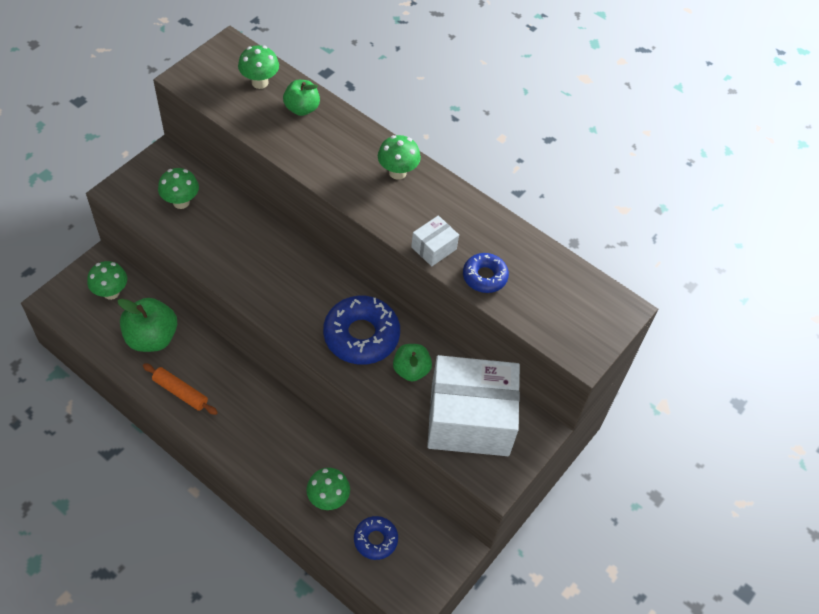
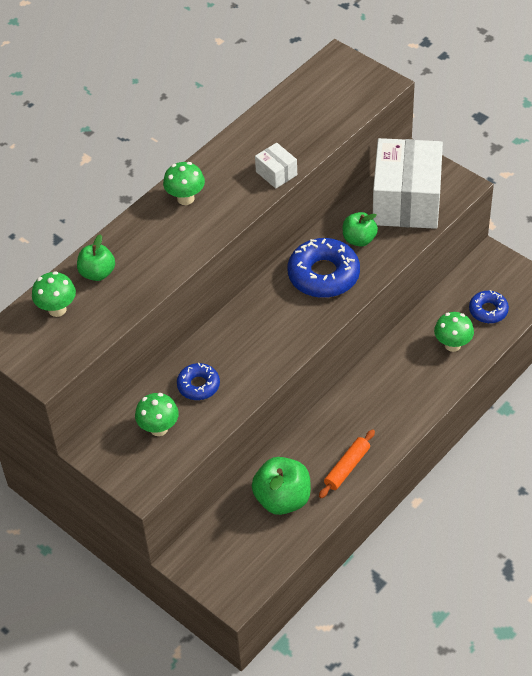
camera: 80 degrees left, 5 degrees down
(111, 292) = (224, 543): green mushroom -> none
(484, 276) = (307, 140): blue donut -> blue donut (198, 385)

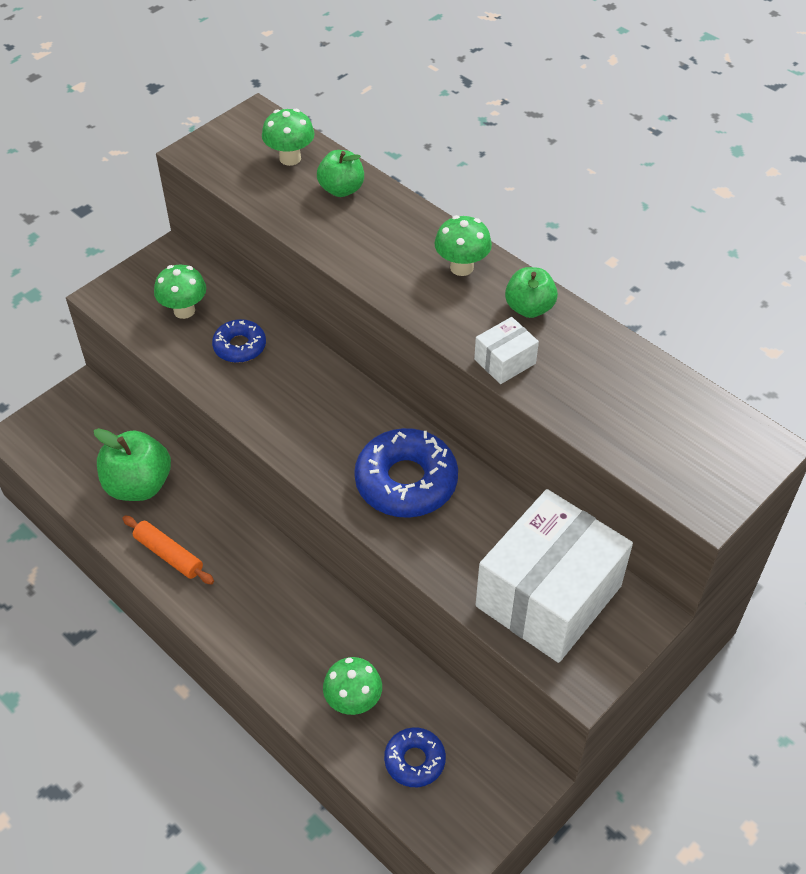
camera: 90 degrees right, 0 degrees up
(359, 239) = (471, 528): green apple -> green apple (529, 308)
(406, 201) = (548, 596): white box -> white box turned 60 degrees counterclockwise

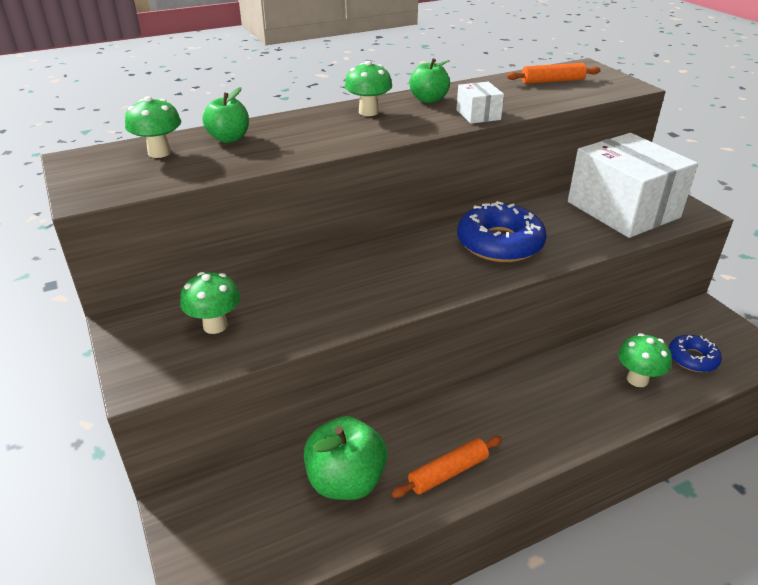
camera: 70 degrees left, 15 degrees down
(240, 346) = (293, 299): blue donut -> none
(671, 416) = (552, 81): none -> orange rolling pin

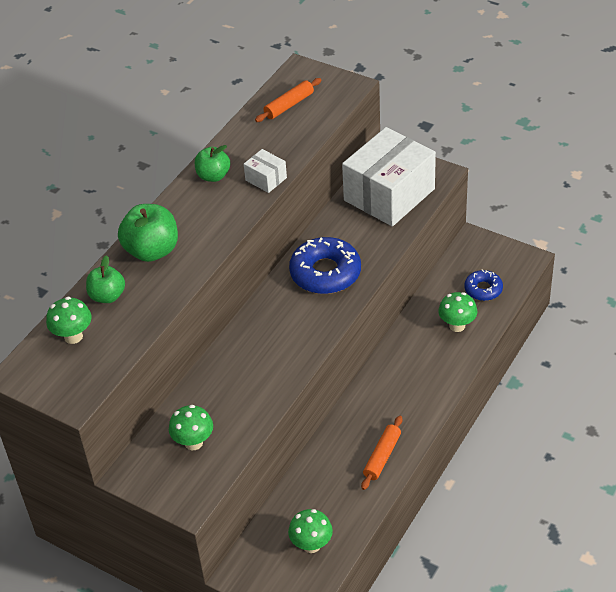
camera: 30 degrees left, 10 degrees up
(346, 481) = (325, 497): green apple -> green apple (152, 250)
(368, 112) = (181, 214): green mushroom -> green mushroom (311, 545)
(622, 209) = (389, 195): white box -> white box turned 75 degrees counterclockwise

